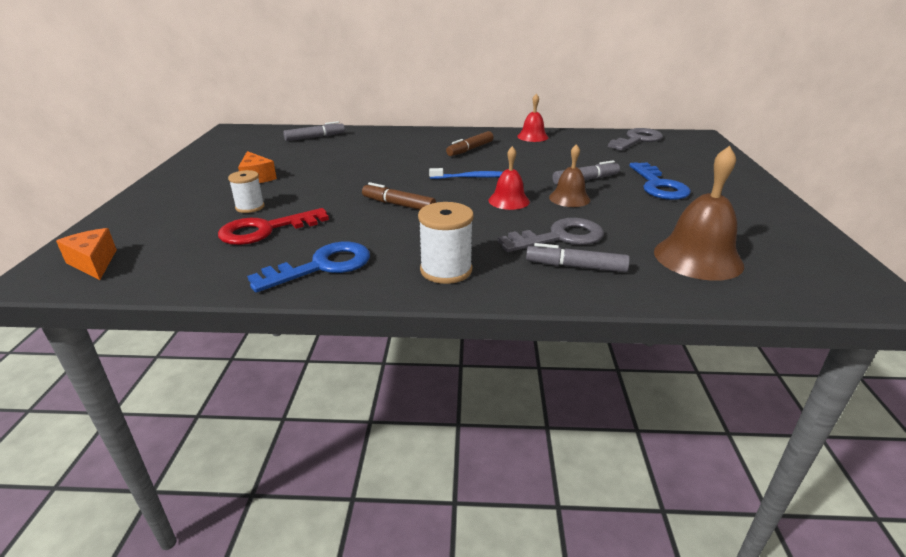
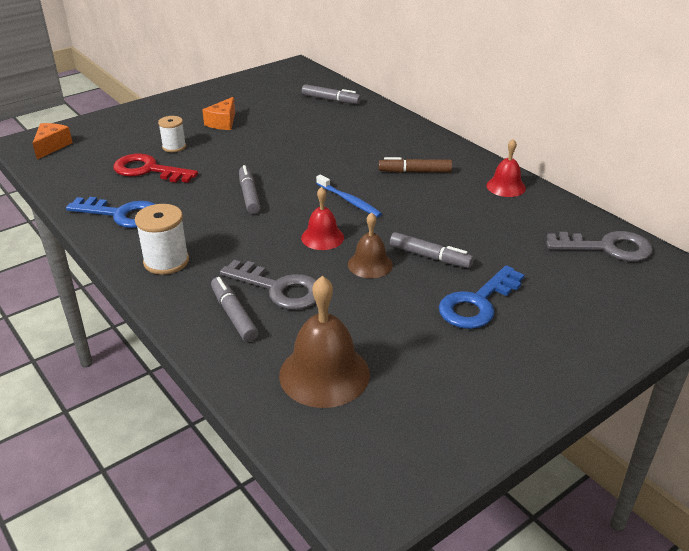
camera: 50 degrees right, 5 degrees up
(398, 205) = (249, 195): brown marker -> grey marker

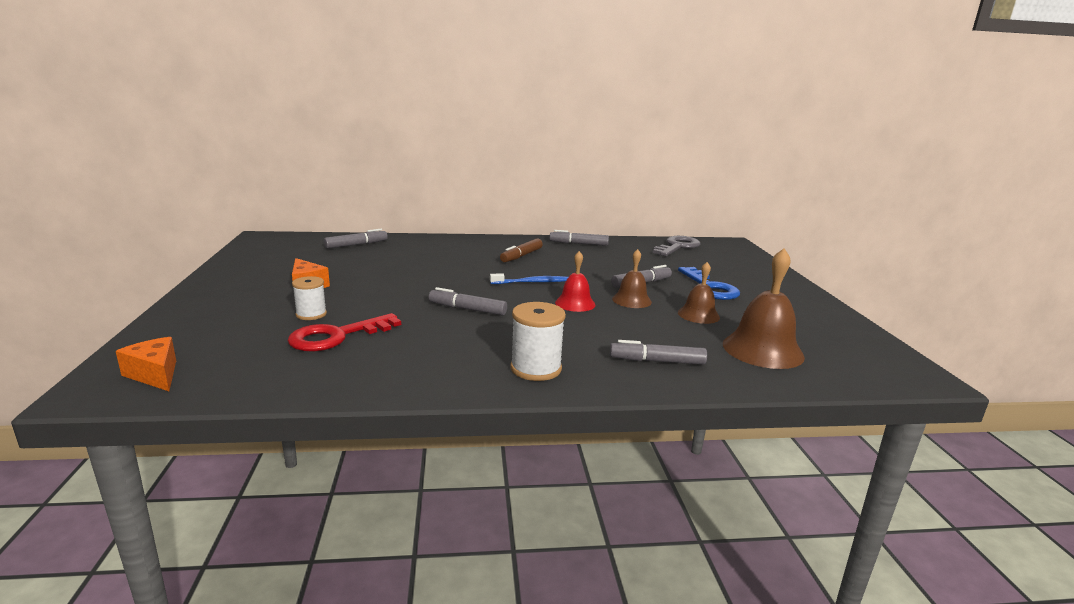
camera: 60 degrees left, 15 degrees down
(122, 214) = (410, 369): blue key -> none
(279, 289) = (634, 335): grey key -> none
(378, 314) = (698, 315): none -> brown bell
(506, 186) = (578, 244): red bell -> grey marker

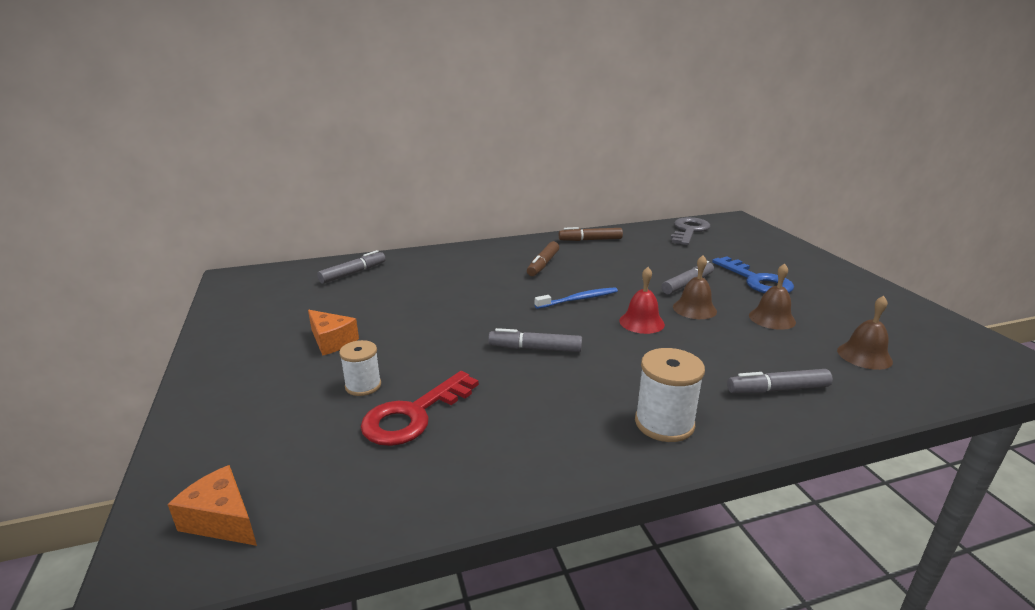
camera: 10 degrees left, 5 degrees up
(578, 244) = (590, 240): grey marker -> brown marker
(762, 350) = (864, 355): brown bell -> brown bell, size x0.60

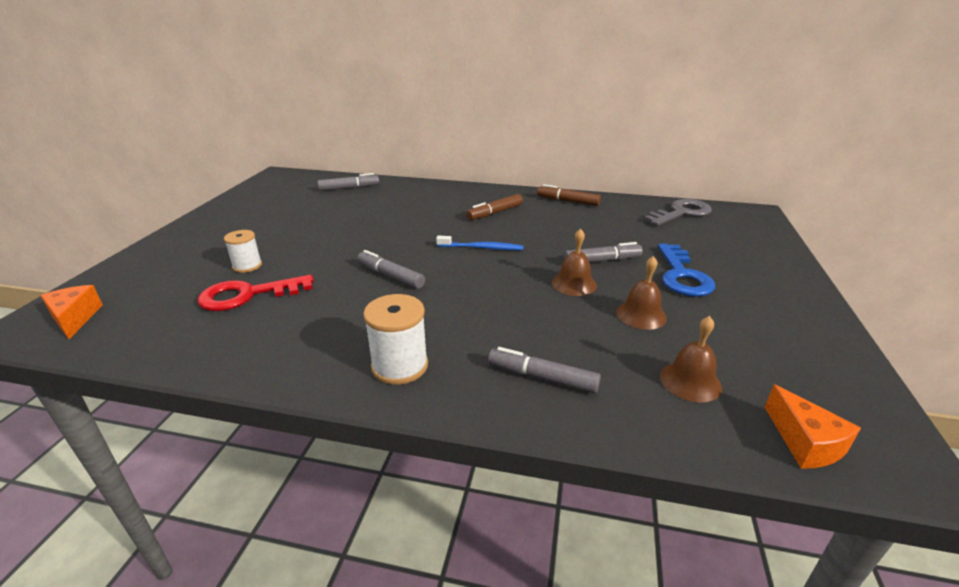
camera: 30 degrees right, 5 degrees up
(331, 341) = (271, 231): orange cheese -> orange cheese (805, 442)
(641, 322) = (507, 281): red bell -> none

